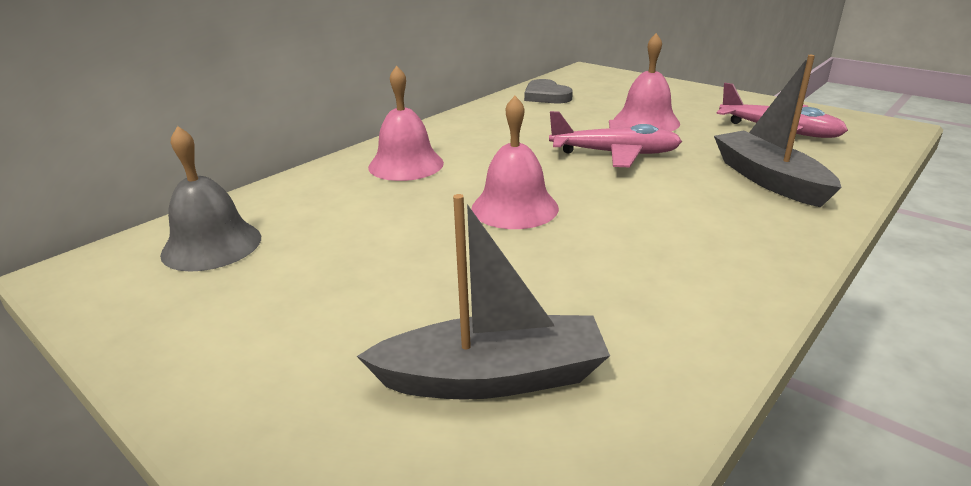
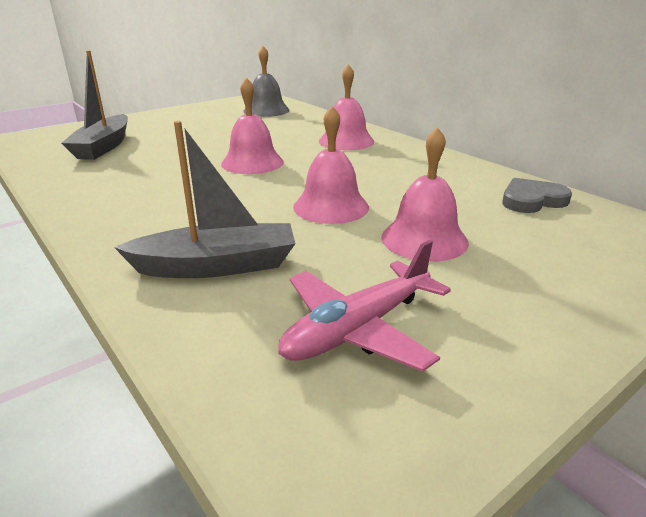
camera: 100 degrees right, 0 degrees up
(615, 154) = (331, 206): pink plane -> pink bell

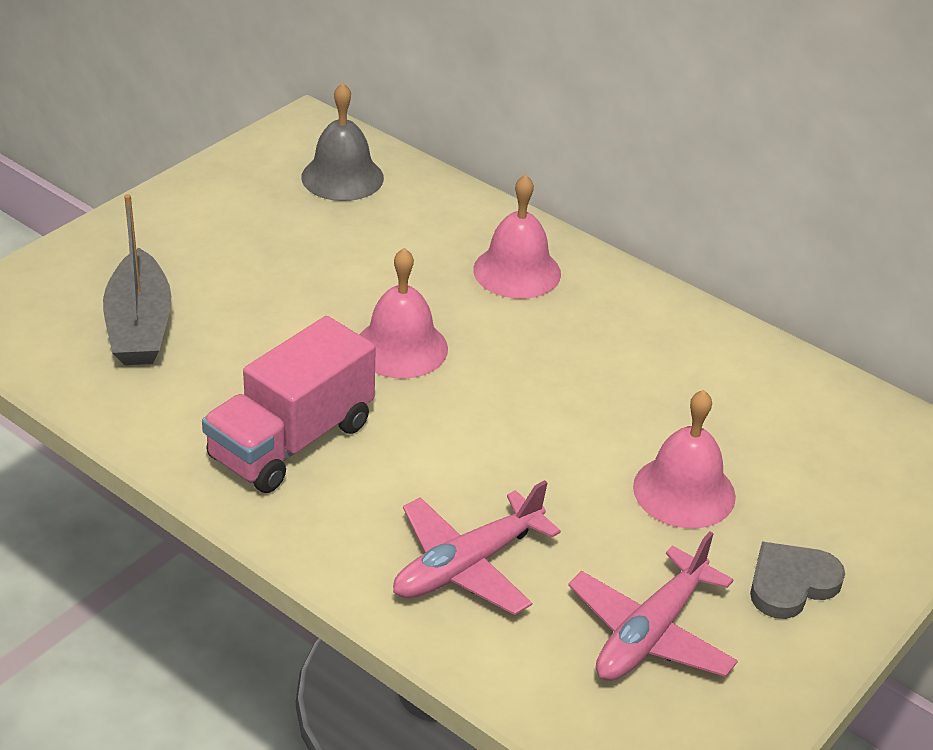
camera: 15 degrees left, 10 degrees up
(145, 193) = (291, 441): none -> pink truck
(217, 266) = (467, 566): grey boat -> pink plane
(331, 206) = (554, 441): pink bell -> none
(532, 200) = (800, 398): grey heart -> grey heart (791, 583)

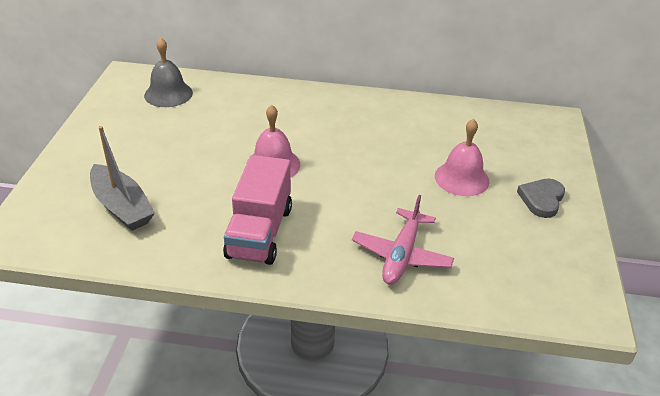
camera: 30 degrees left, 0 degrees up
(517, 271) = (296, 108): pink bell -> none
(650, 633) = (509, 248): pink plane -> none

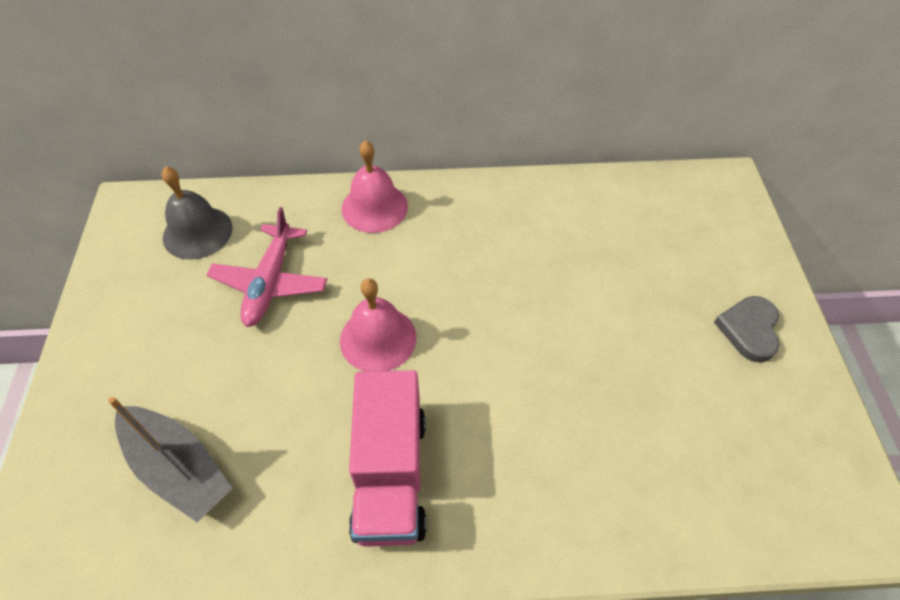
camera: 10 degrees left, 15 degrees up
(401, 255) = (596, 475): pink plane -> pink plane (270, 283)
(461, 178) = (637, 313): pink bell -> pink bell (374, 207)

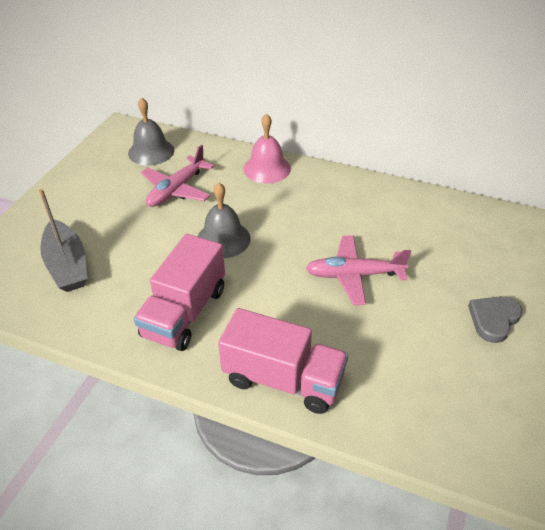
camera: 25 degrees right, 10 degrees down
(378, 338) = (223, 239): pink bell -> grey bell
(568, 330) = (354, 275): none -> pink plane
(569, 520) = (283, 379): none -> pink truck

